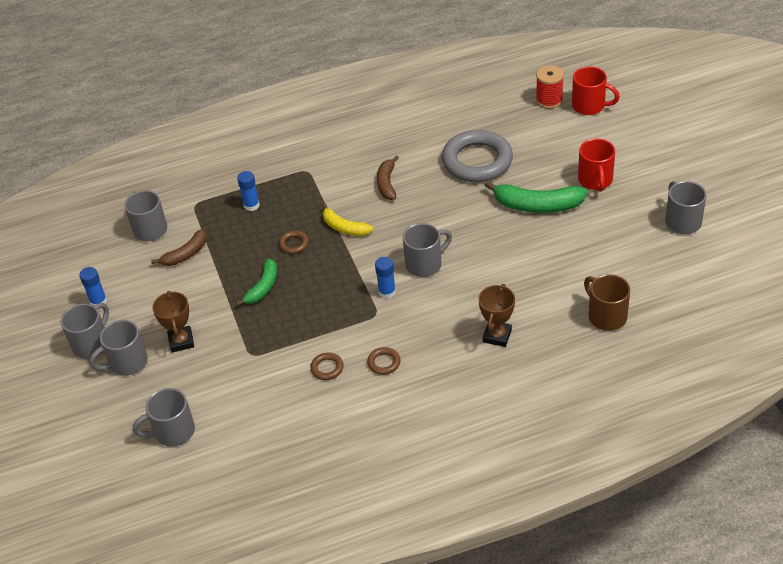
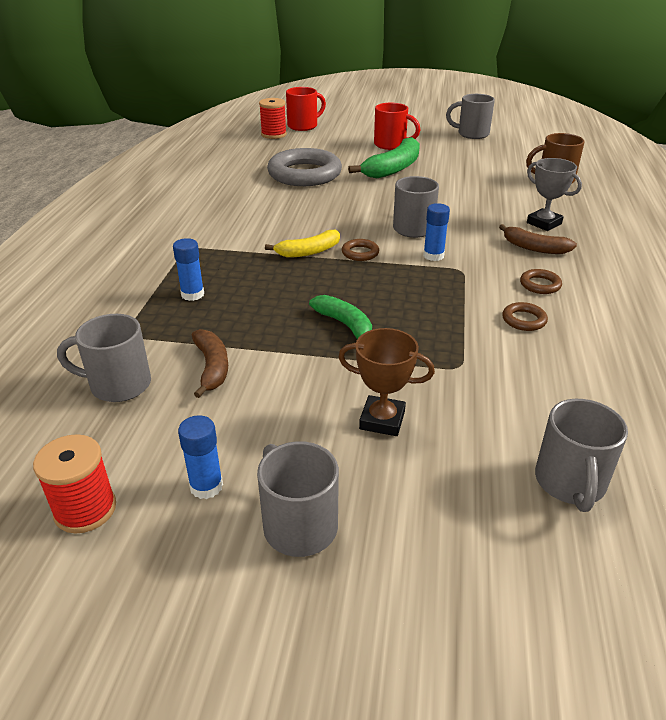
camera: 65 degrees left, 10 degrees down
(65, 272) = (85, 509): none -> red spool
(127, 363) = (381, 493): grey mug -> none
(294, 244) = (296, 286): brown ring -> brown ring (360, 253)
(387, 183) = (274, 215): brown banana -> brown banana (534, 248)
(497, 336) = (544, 223): brown trophy -> grey trophy

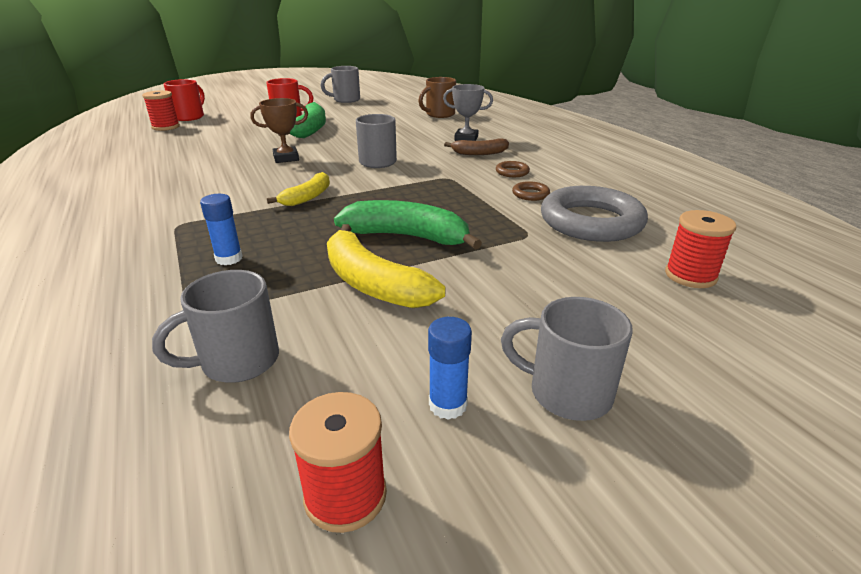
camera: 35 degrees left, 5 degrees down
(212, 367) = (325, 308): brown banana -> none
(267, 360) = (373, 283): none -> yellow banana
(304, 174) = (233, 147): grey ring -> grey ring (591, 222)
(345, 325) = (407, 236): green banana -> green banana, size x1.61
(360, 253) = (355, 187): brown ring -> none
(382, 420) = (524, 288): brown trophy -> brown trophy (286, 158)
(433, 256) = (416, 174): blue glue stick -> none
(570, 483) = (690, 276): grey mug -> red spool

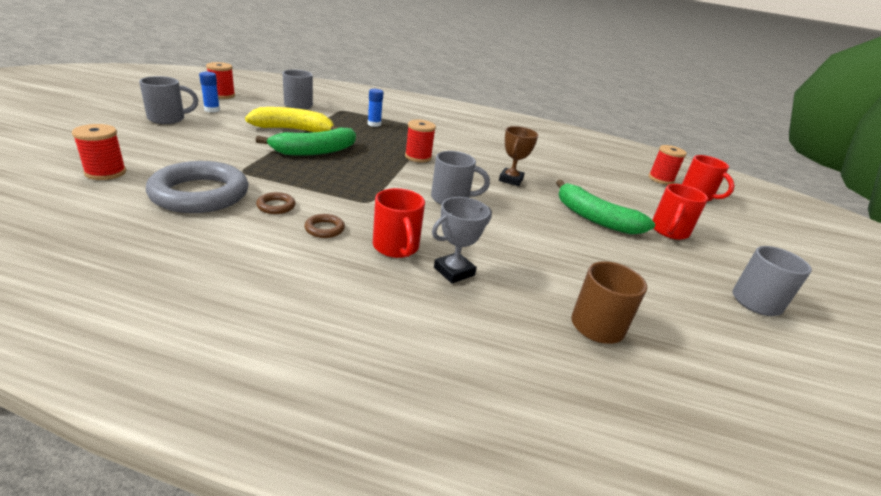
camera: 125 degrees right, 0 degrees up
(308, 197) = (418, 157): yellow banana -> red spool
(479, 153) = (396, 247): brown banana -> red mug

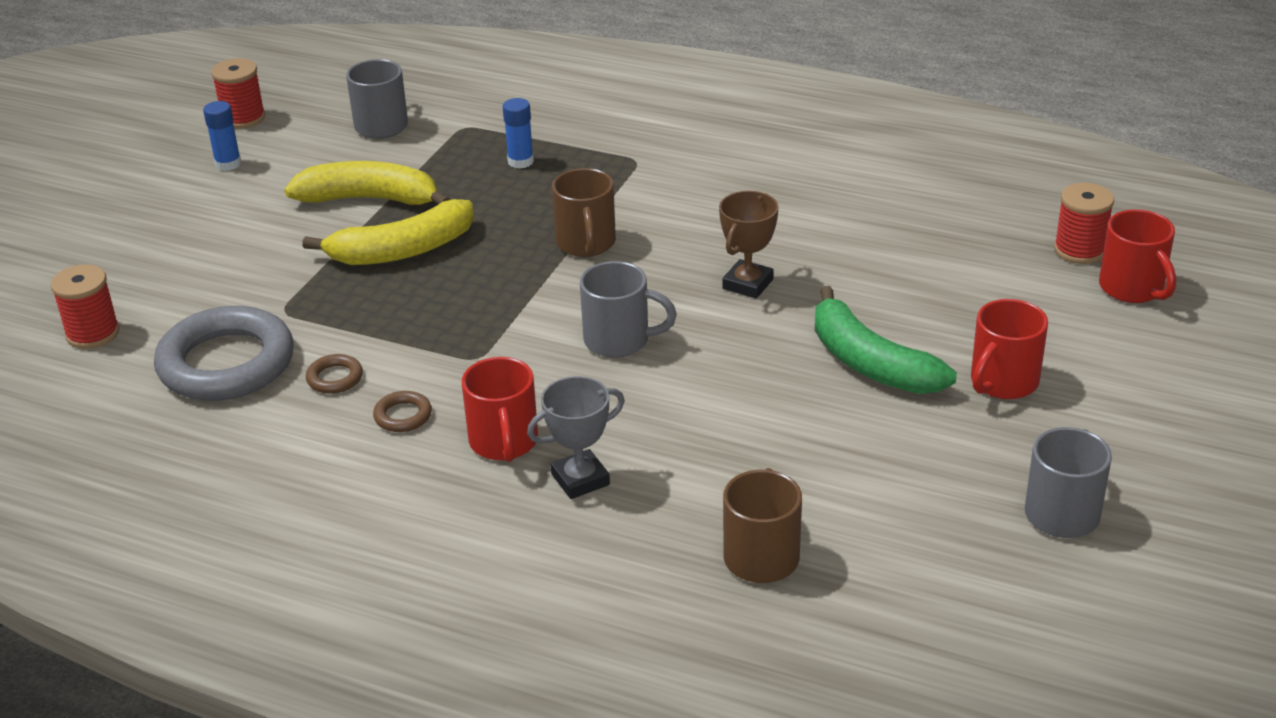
camera: 15 degrees right, 5 degrees up
(168, 119) = (159, 199): grey mug -> none
(315, 151) = (402, 250): green banana -> yellow banana
(418, 157) = (586, 244): red spool -> brown mug

